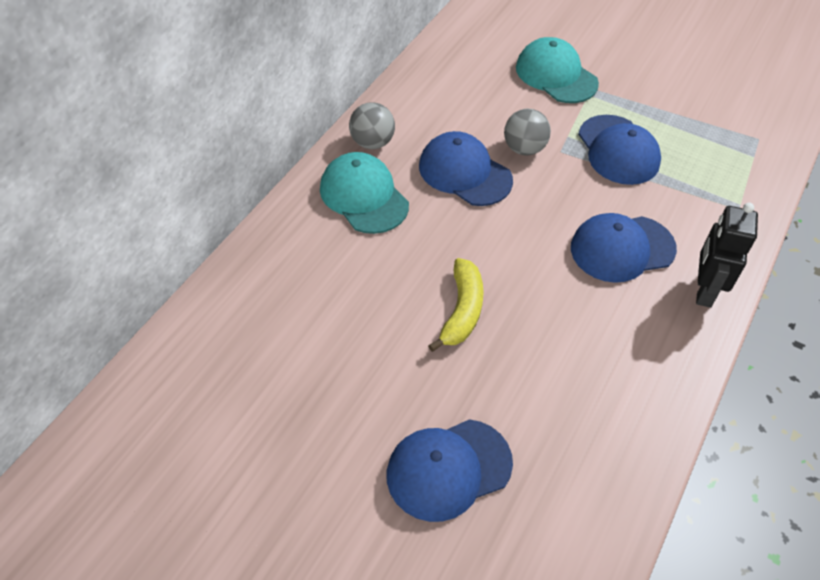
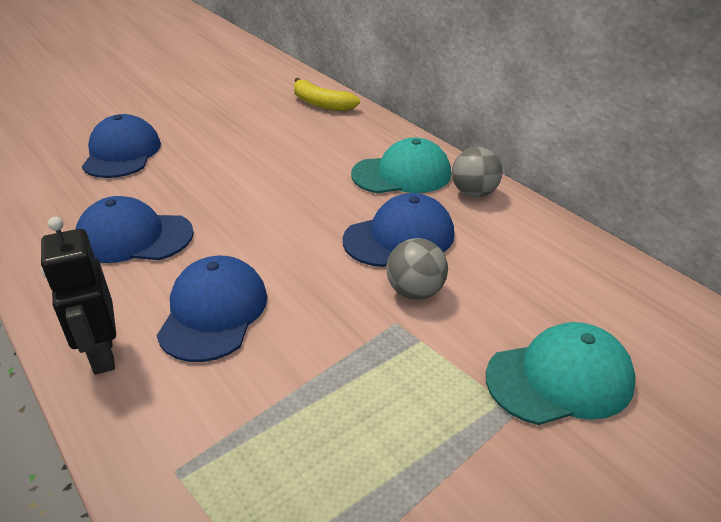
camera: 115 degrees right, 15 degrees down
(462, 311) = (237, 191): yellow banana -> yellow banana (321, 104)
(618, 150) = (368, 381): blue cap -> blue cap (134, 237)
(703, 290) = (102, 355): black robot -> black robot turned 150 degrees counterclockwise

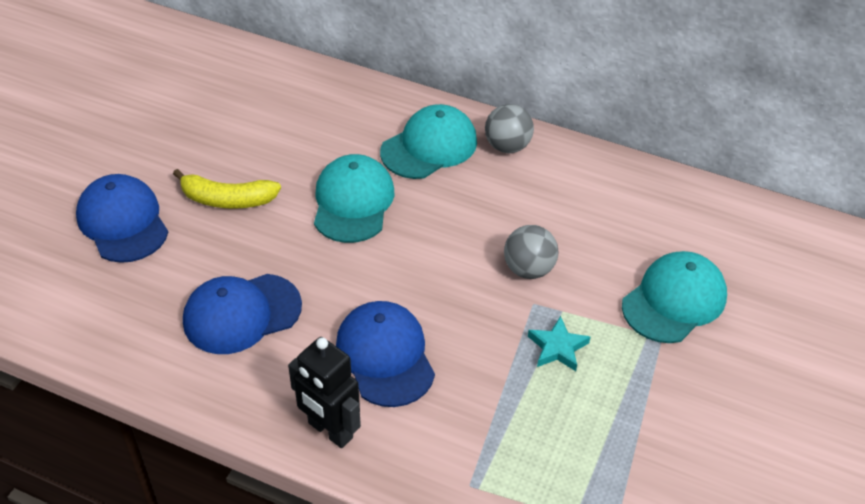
camera: 30 degrees left, 10 degrees up
(301, 192) = (353, 202): none -> turquoise cap
(321, 104) = (277, 78): yellow banana -> yellow banana (227, 199)
(387, 373) = (557, 348): none -> turquoise star
(399, 237) = (478, 220): blue cap -> none

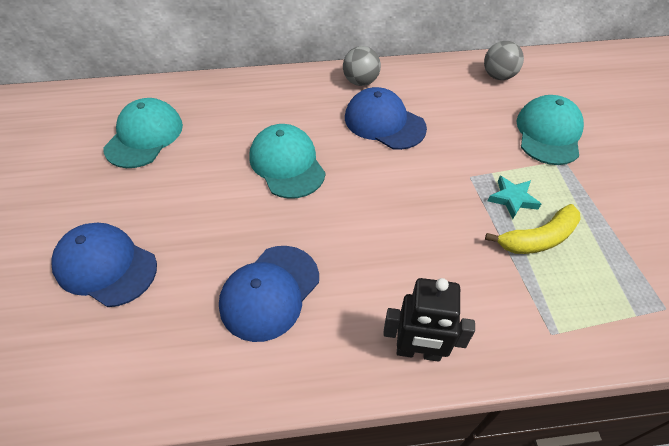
camera: 30 degrees left, 5 degrees up
(227, 199) = (186, 206): yellow banana -> yellow banana (538, 238)
(385, 356) = (407, 267): blue cap -> blue cap (384, 122)
(429, 146) = (309, 103): turquoise cap -> turquoise cap (144, 136)
(528, 269) = (446, 155): grey ball -> grey ball (498, 76)

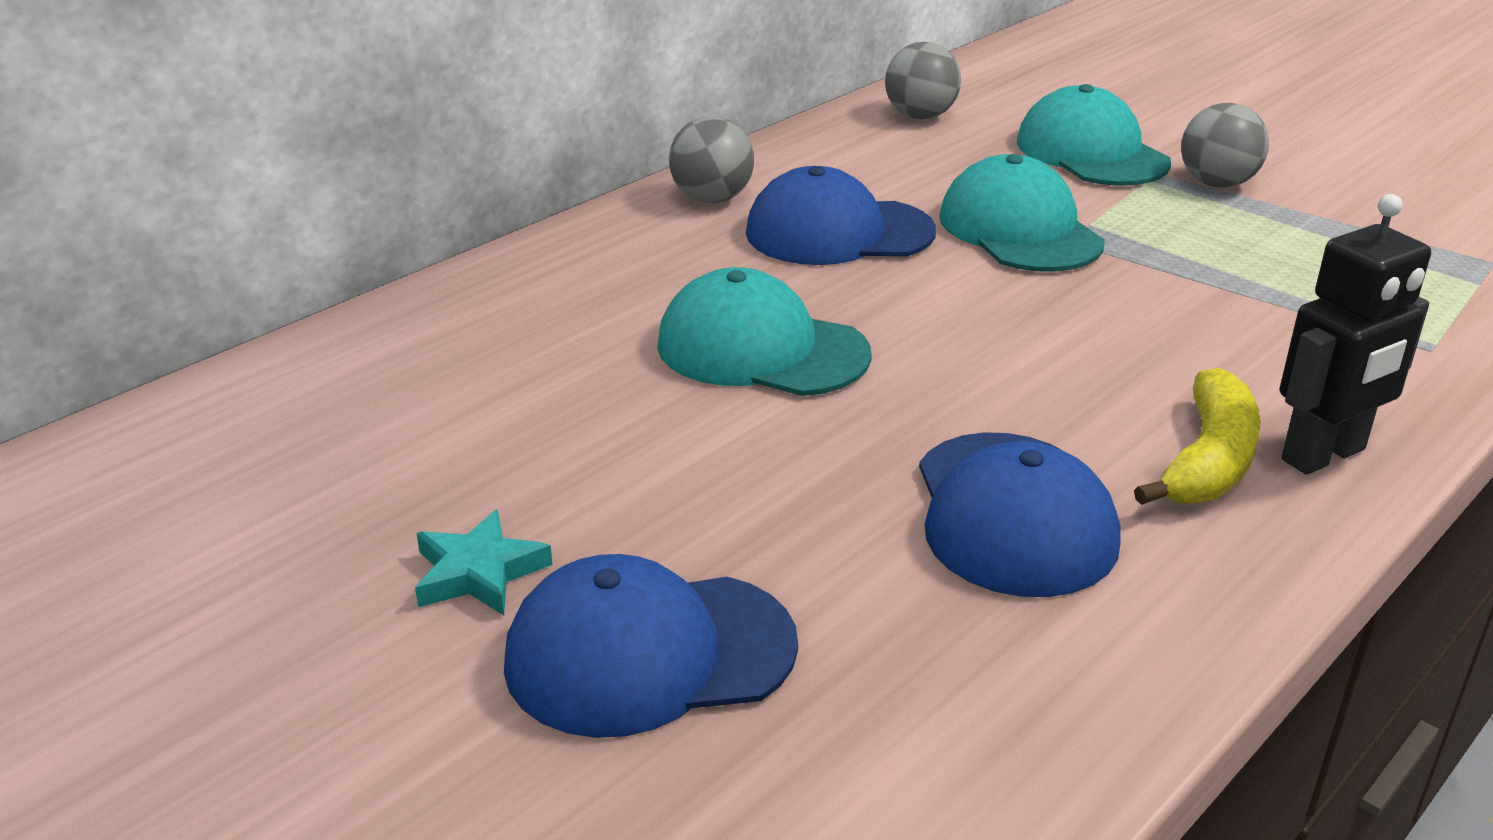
camera: 40 degrees left, 20 degrees down
(144, 136) = (393, 439): turquoise cap -> turquoise cap (1019, 230)
(512, 199) = (1163, 239): turquoise star -> turquoise star (479, 572)
(538, 238) = (1261, 264): yellow banana -> yellow banana (1208, 461)
(584, 182) = (1217, 184): none -> grey ball

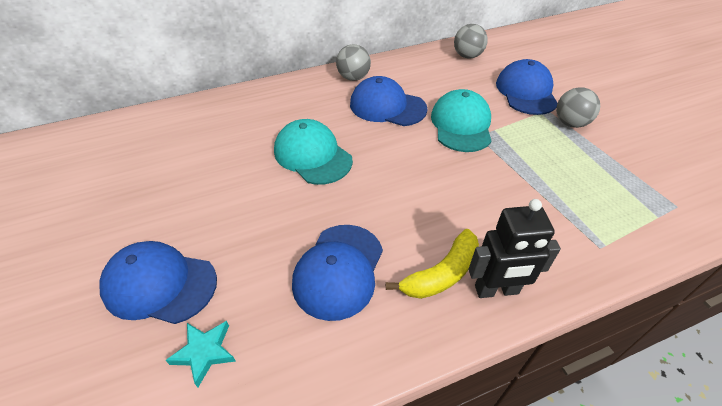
camera: 25 degrees right, 15 degrees up
(479, 572) = (139, 225): turquoise star -> turquoise star (204, 352)
(1091, 152) = (526, 92): turquoise cap -> blue cap

